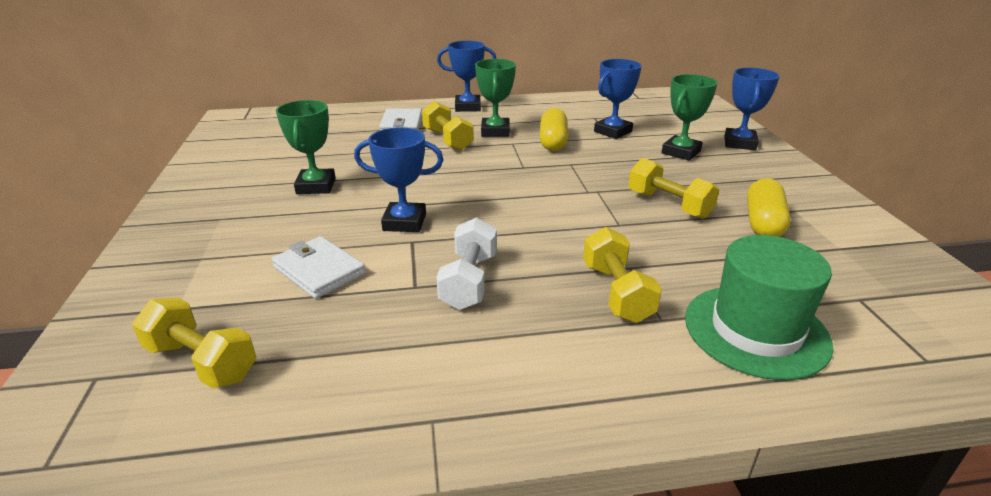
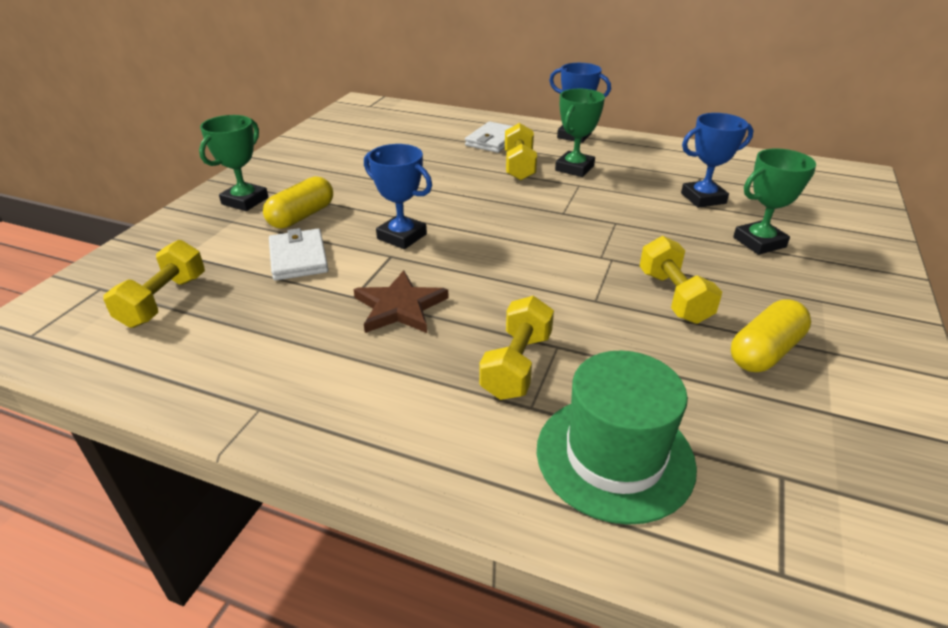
camera: 30 degrees right, 5 degrees up
(202, 361) = (164, 301): yellow dumbbell -> yellow dumbbell turned 45 degrees clockwise
(316, 186) = (365, 183): green trophy -> green trophy (245, 201)
(469, 281) = (400, 307): white dumbbell -> brown star
(553, 142) = (622, 194): yellow capsule -> yellow capsule (301, 216)
(739, 143) = (851, 251): blue trophy -> none

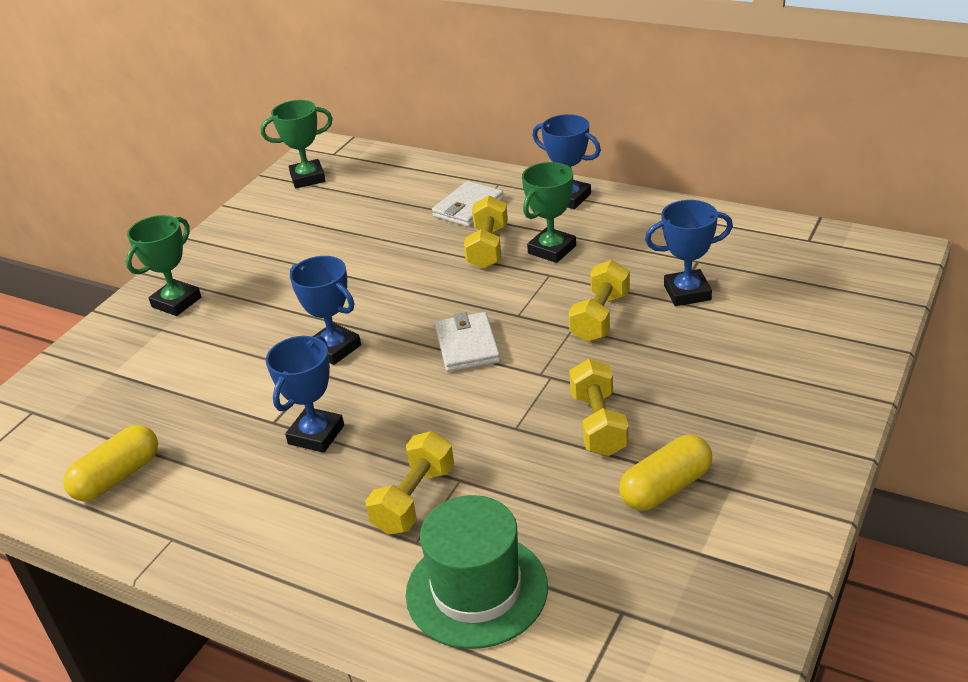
camera: 10 degrees right, 0 degrees up
(164, 301) = (91, 426): yellow dumbbell -> yellow dumbbell (600, 317)
(298, 258) = (224, 376): white wallet -> white wallet (467, 345)
(301, 216) = (233, 322): yellow capsule -> yellow capsule (117, 477)
(400, 307) = (316, 434): brown star -> blue trophy
(759, 242) = (724, 354): green trophy -> green trophy (308, 178)

